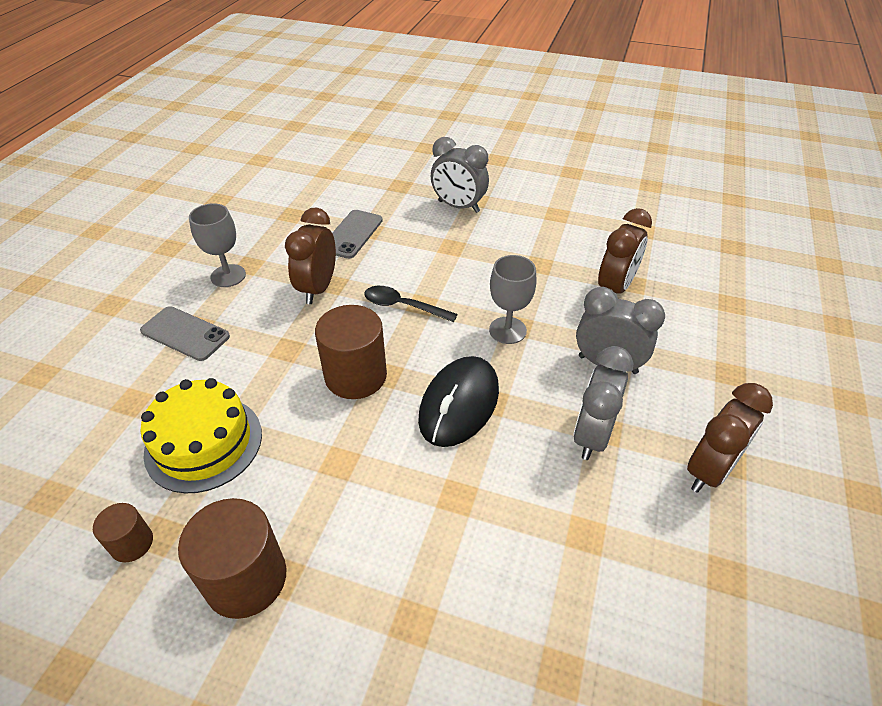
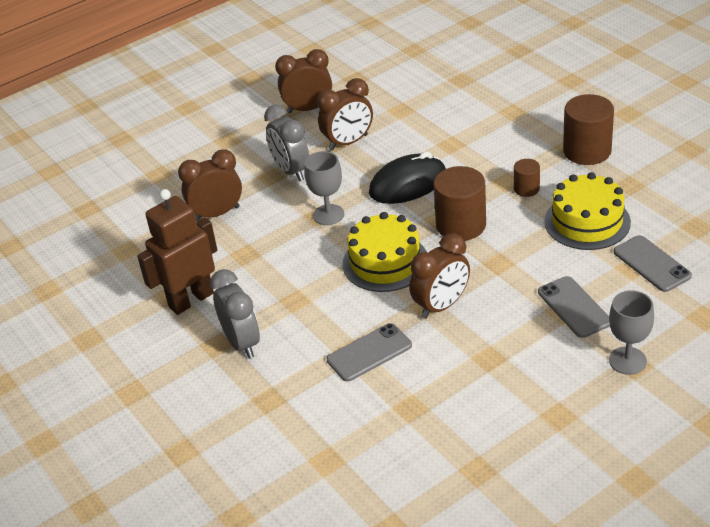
camera: 140 degrees left, 5 degrees down
(107, 415) = (651, 264): none -> grey phone
(132, 543) = (646, 186): brown cylinder -> brown cylinder (526, 189)
(228, 276) = (513, 352): grey goblet -> grey goblet (627, 361)
(403, 306) = (385, 262): black spoon -> yellow cake
(535, 217) = (191, 300): none -> brown robot
(592, 435) = (348, 142): grey clock -> brown clock

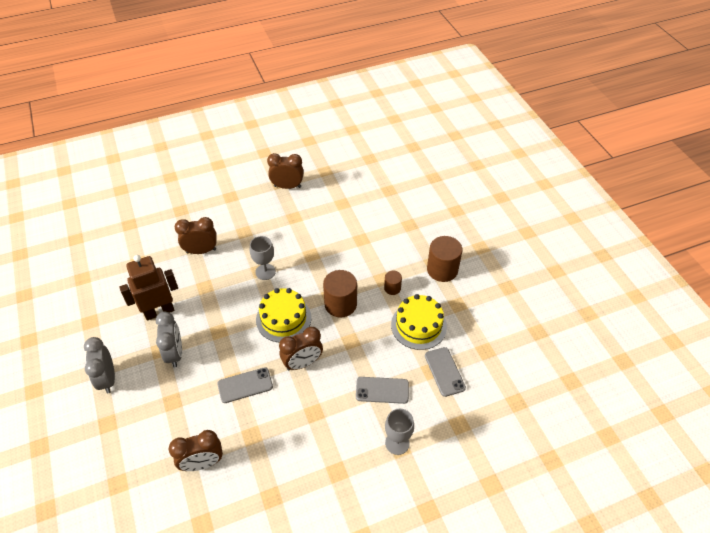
camera: 10 degrees right, 10 degrees up
(291, 171) = (257, 231): grey clock -> grey clock (107, 379)
(348, 142) = (300, 219): brown clock -> brown clock (202, 463)
(408, 184) = (322, 262): black mouse -> none
(574, 307) = (382, 390): grey phone -> grey phone turned 75 degrees counterclockwise

